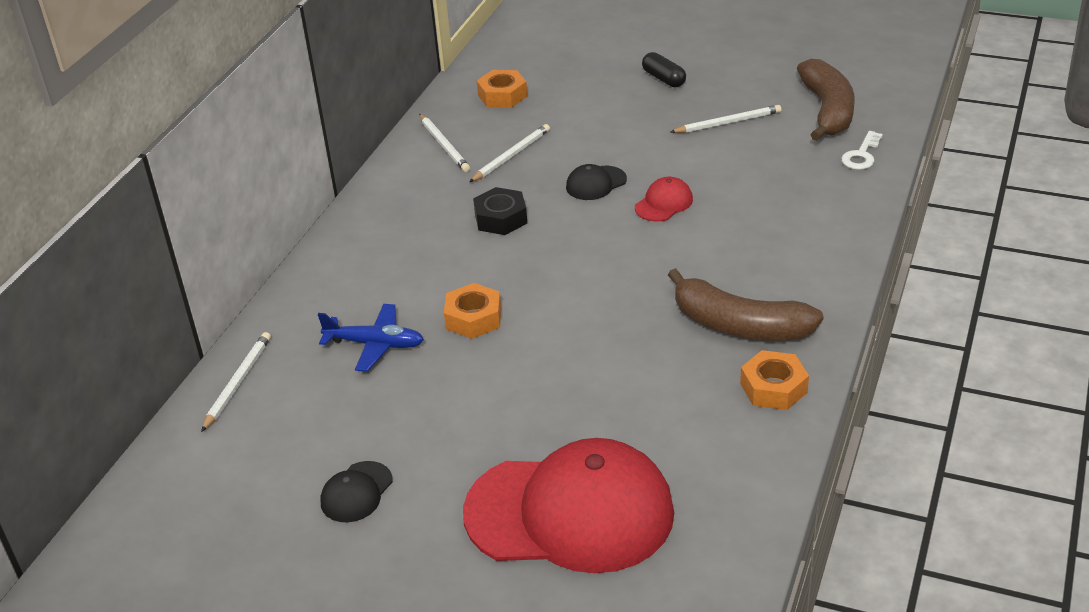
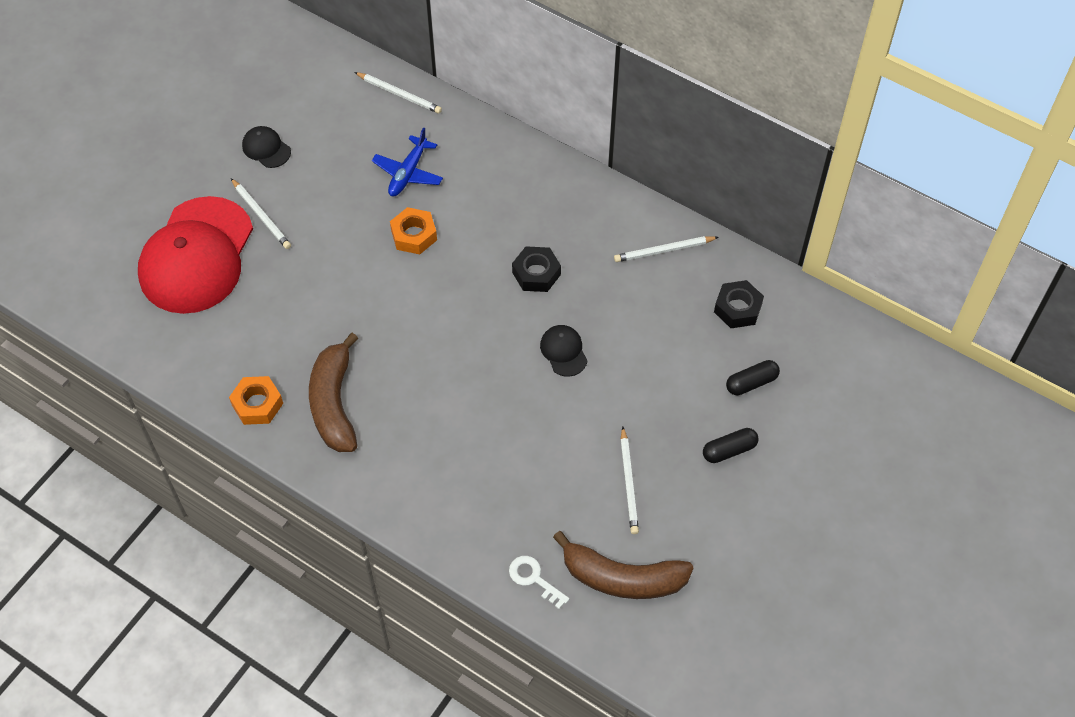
camera: 100 degrees right, 20 degrees up
(502, 96) = (737, 308): orange nut -> black nut
(511, 156) = (630, 297): white pencil -> white pencil (261, 215)
(585, 78) = (751, 383): none -> black capsule
(664, 203) = (515, 395): red cap -> none
(740, 325) = (334, 403): brown banana -> brown banana turned 45 degrees counterclockwise

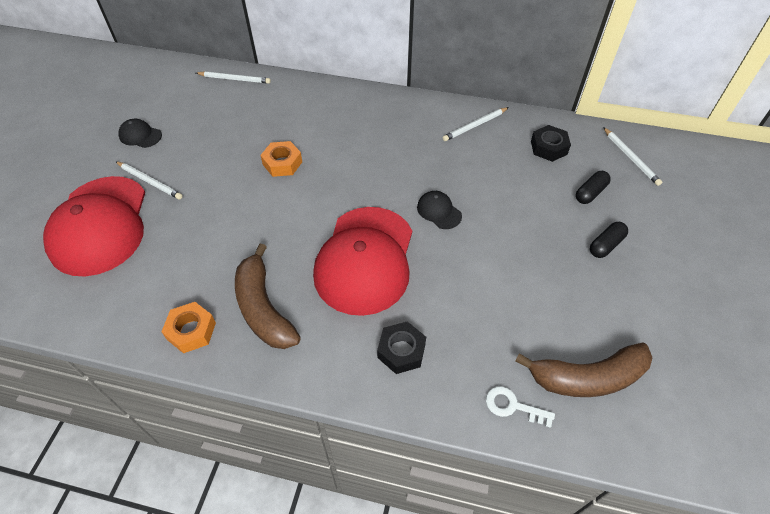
camera: 20 degrees left, 5 degrees down
(408, 173) = (261, 124): blue plane -> none
(457, 383) = (365, 260): none -> red cap
(536, 273) = (390, 164): black nut -> black nut (401, 351)
(629, 483) = (545, 294): white pencil -> white pencil (630, 158)

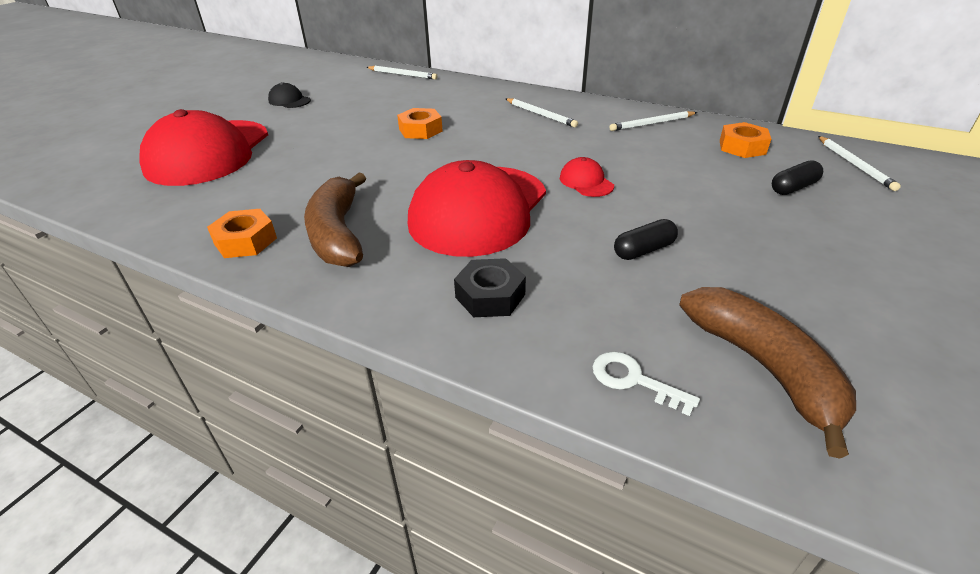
camera: 15 degrees right, 15 degrees down
(150, 181) = (278, 129): white pencil -> white pencil (541, 114)
(439, 211) = (586, 182): black cap -> red cap
(548, 147) = (742, 147): black nut -> orange nut
(587, 377) = (763, 367): brown banana -> brown banana turned 120 degrees counterclockwise
(605, 245) = (810, 235): black capsule -> black capsule (644, 250)

